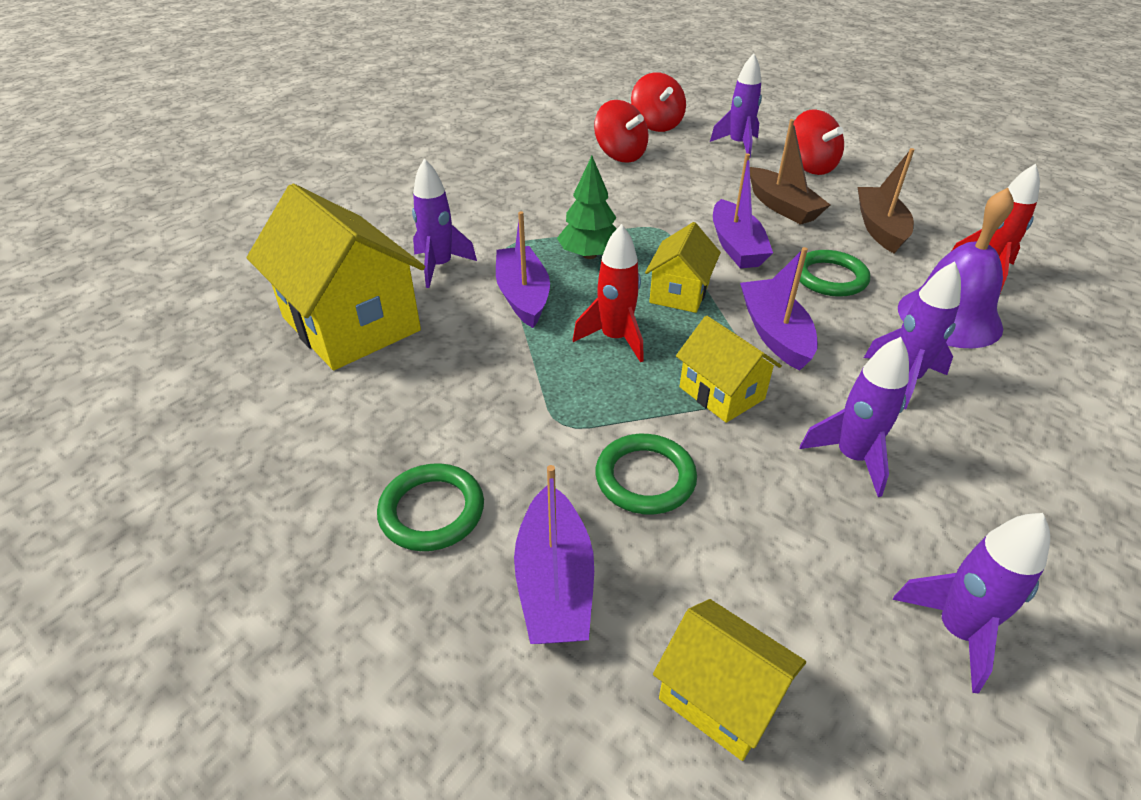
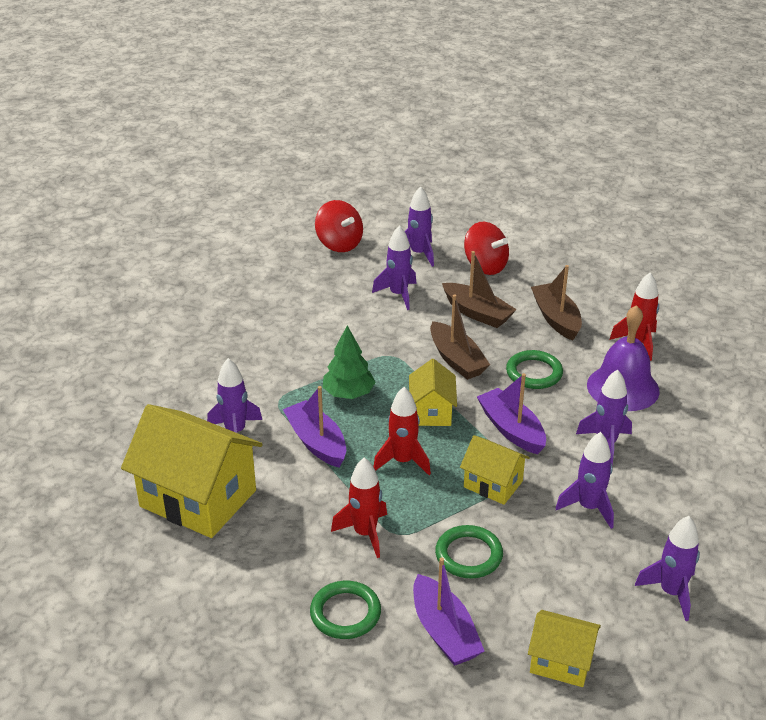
camera: 20 degrees left, 5 degrees down
(519, 412) = (365, 533): none -> red rocket
(620, 155) = (324, 285): red spinning top -> none
(697, 175) = (398, 295): none -> purple rocket
(736, 246) = (456, 360): purple boat -> brown boat

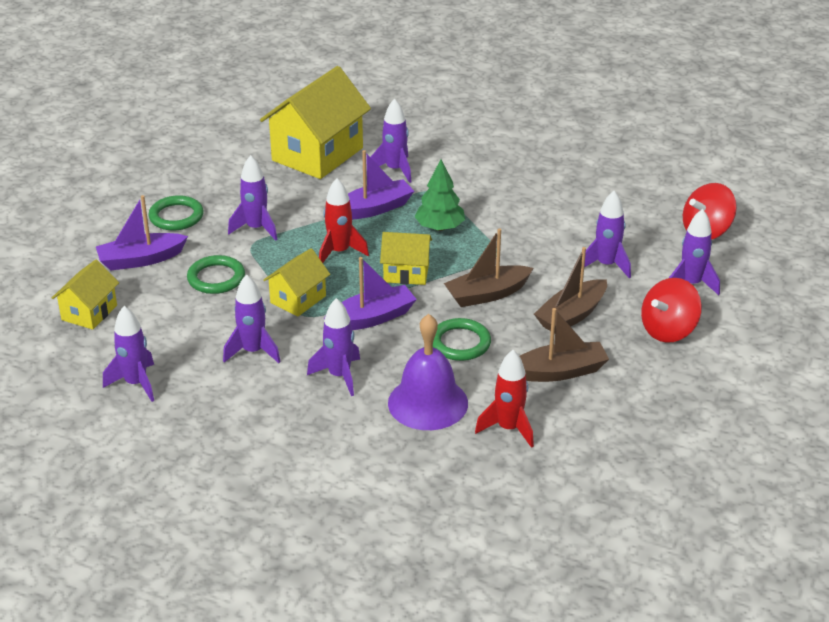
camera: 95 degrees right, 0 degrees up
(365, 533) = (256, 229): red rocket -> purple rocket

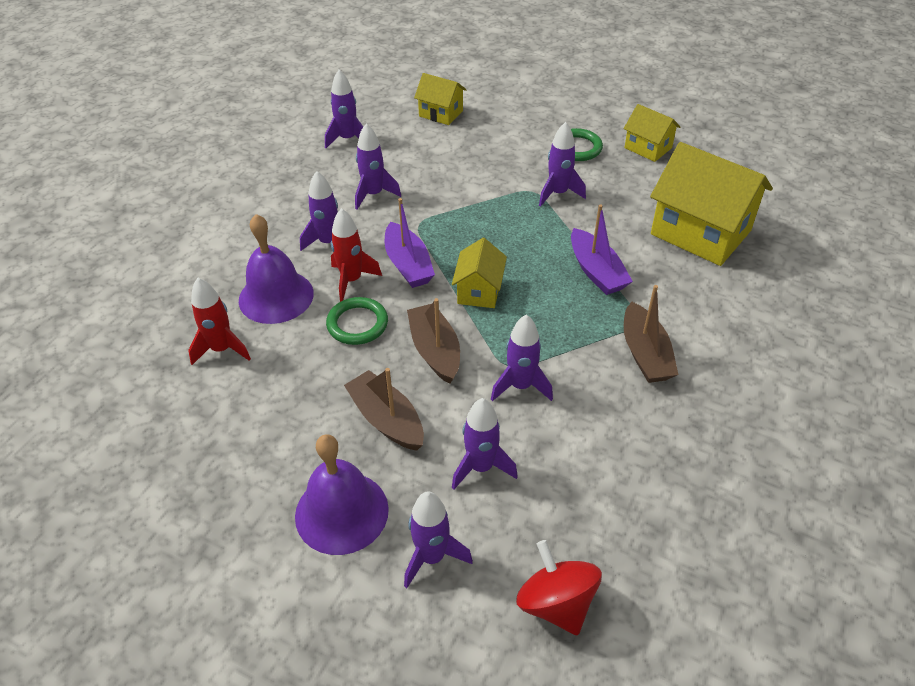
camera: 95 degrees right, 10 degrees up
(141, 259) = (511, 133): purple boat -> none
(216, 278) = (481, 172): green ring -> none
(298, 299) = (444, 219): yellow house -> yellow house (648, 148)
(339, 252) = (517, 246): red rocket -> red rocket (351, 280)
(395, 170) = (677, 290): purple rocket -> purple rocket (521, 386)
(440, 227) = (561, 320): green tree -> none
(560, 371) = (293, 398): brown boat -> brown boat (645, 354)
(668, 330) = (341, 512): red spinning top -> purple bell

